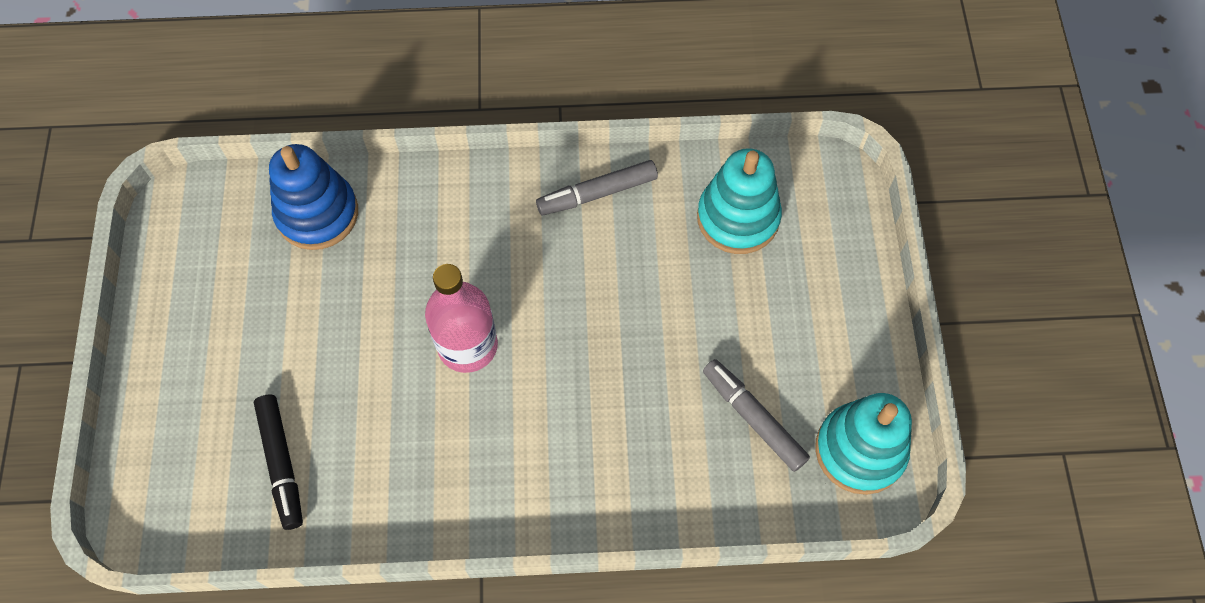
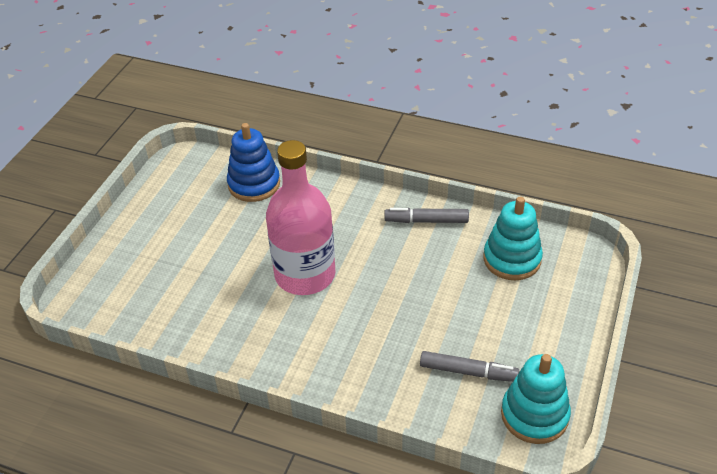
camera: 25 degrees right, 20 degrees down
(282, 464) = (164, 300): black marker -> none
(467, 345) = (305, 275): pink bottle -> pink bottle, size x1.51
(753, 418) = (468, 371): grey marker -> grey marker turned 120 degrees clockwise

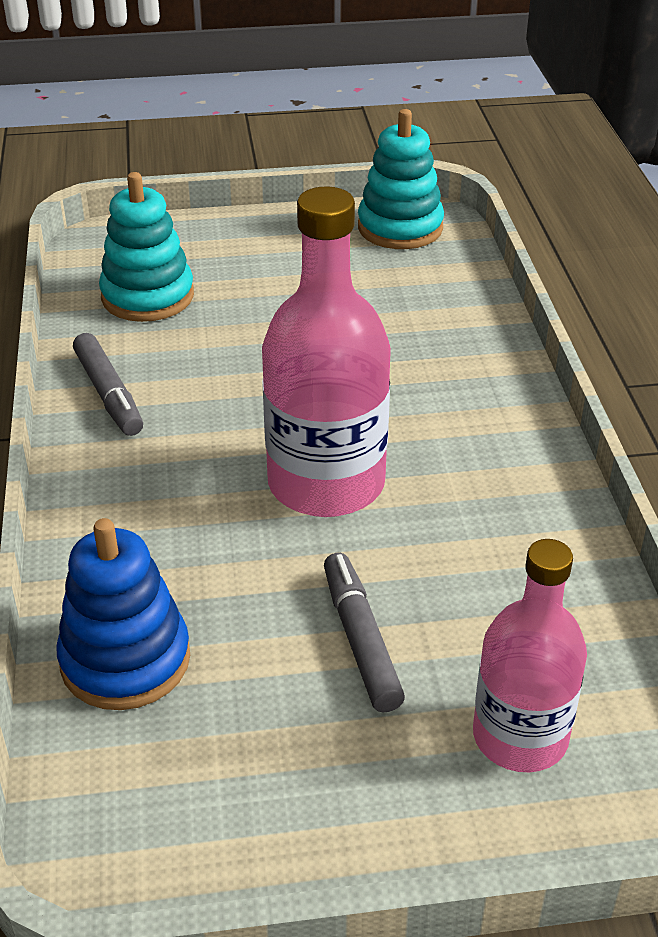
camera: 120 degrees left, 5 degrees down
(126, 275) = (520, 736): none -> pink bottle
(468, 371) = (380, 283): grey marker -> grey marker (360, 640)

